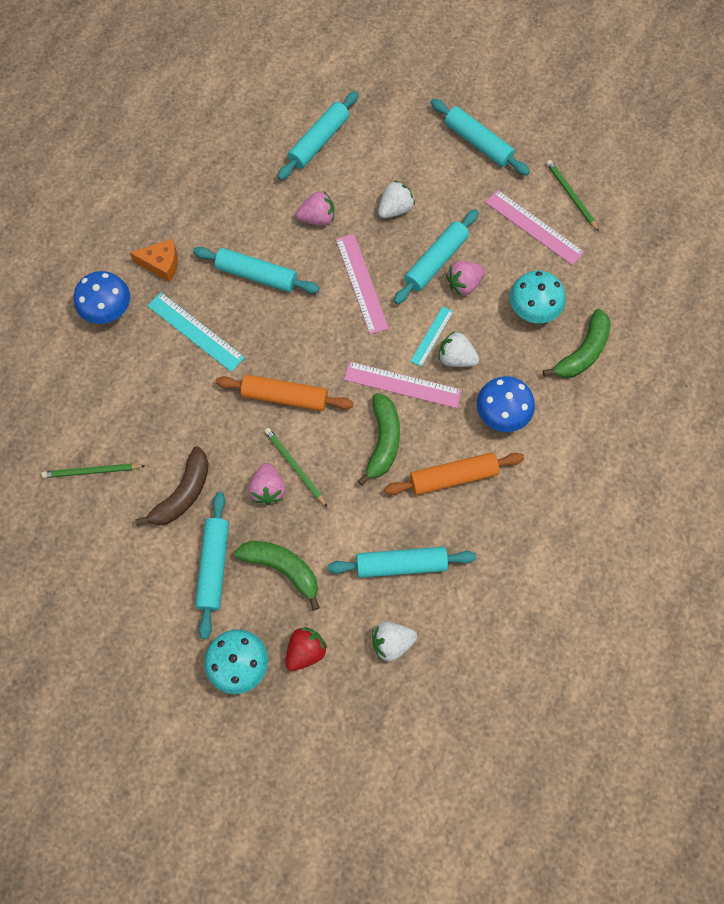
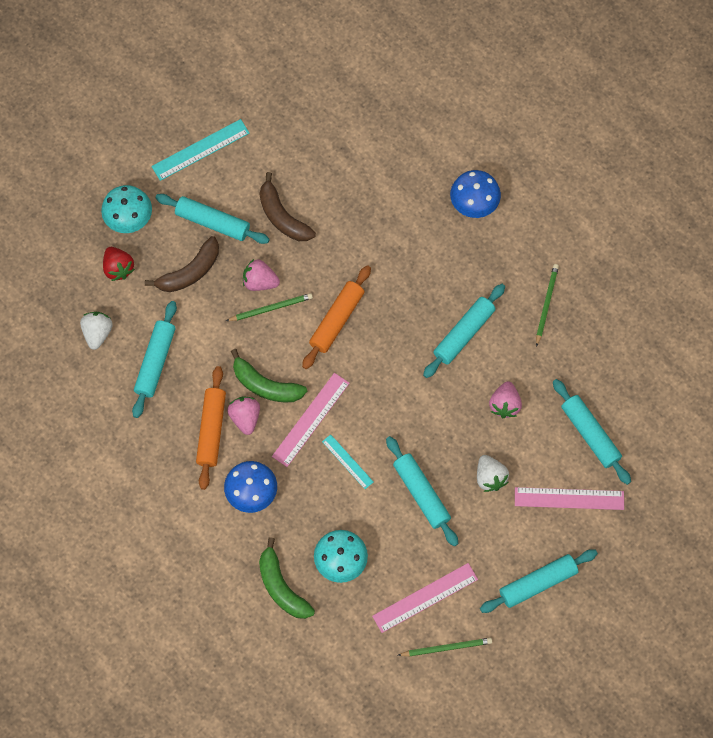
camera: 110 degrees right, 0 degrees up
(92, 471) = (328, 154): green pencil -> green pencil (546, 304)
(161, 264) = (504, 258): orange cheese -> none
(195, 331) = (426, 267): turquoise ruler -> turquoise ruler (200, 150)
(282, 568) = (190, 272): green banana -> brown banana
(361, 283) = (422, 420): pink ruler -> pink ruler (569, 498)
(456, 358) = (318, 474): white strawberry -> none
(464, 284) = (388, 509): pink strawberry -> pink strawberry (245, 417)

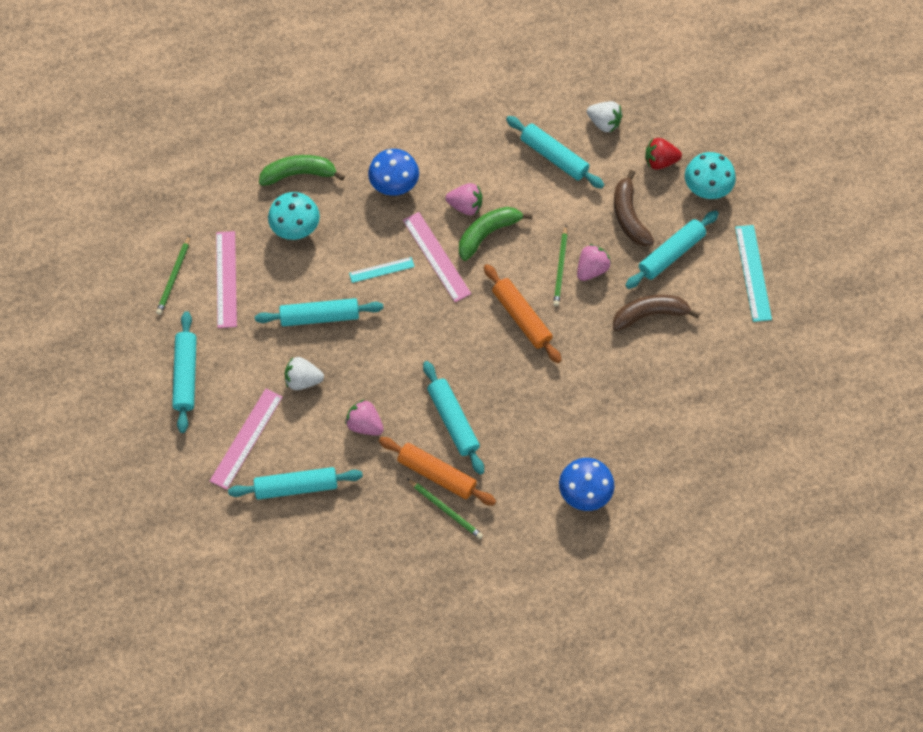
camera: 115 degrees right, 5 degrees down
(211, 430) = (467, 176): orange rolling pin -> orange rolling pin (437, 474)

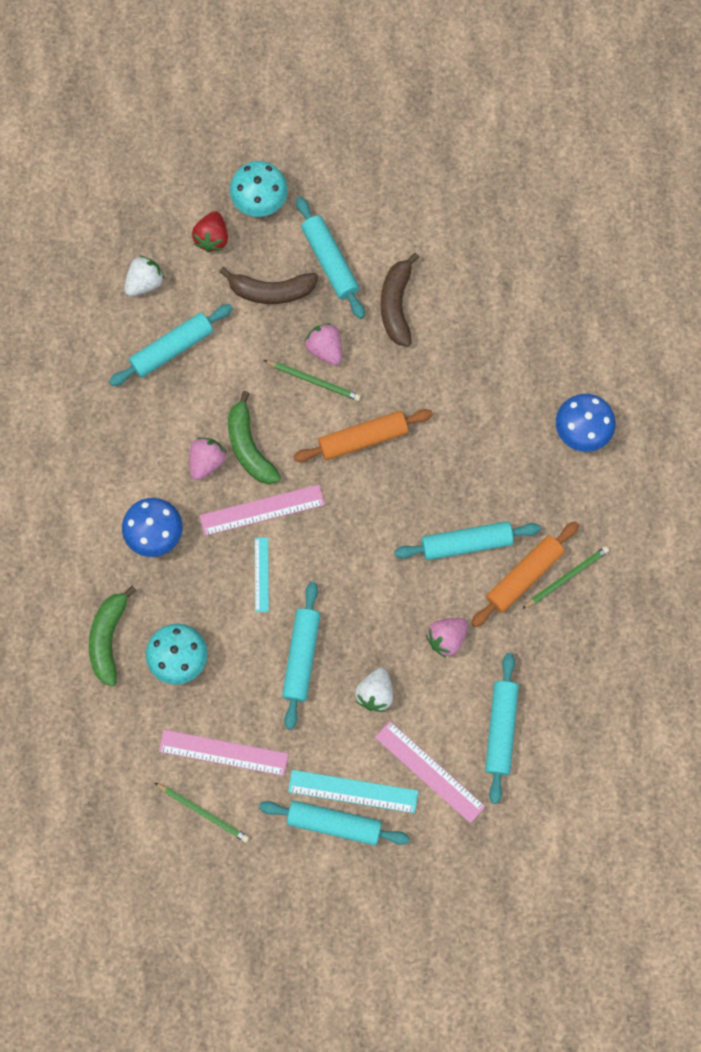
camera: 75 degrees left, 10 degrees up
(753, 273) = (376, 185): turquoise ruler -> turquoise ruler (353, 791)

